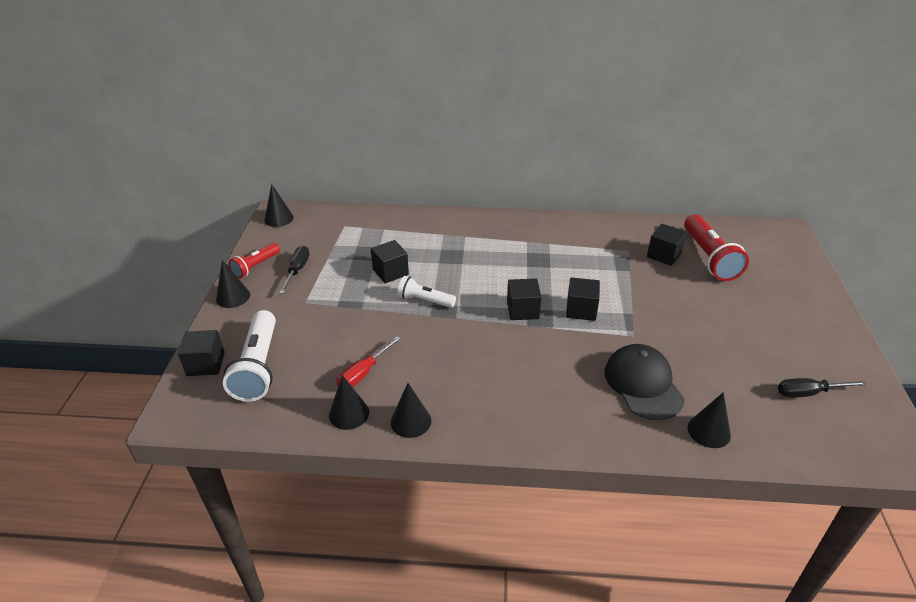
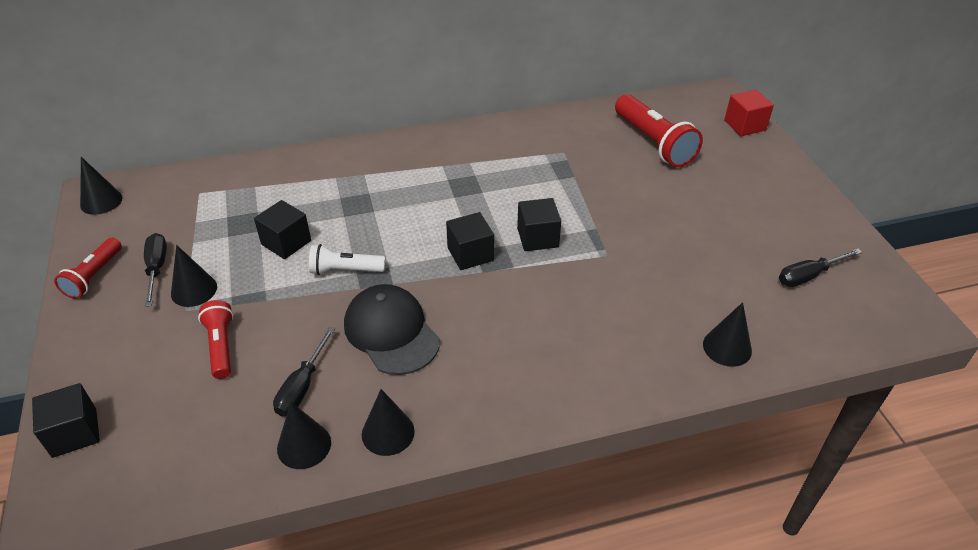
camera: 20 degrees left, 5 degrees up
(233, 297) = (77, 327): black cone -> black cone (194, 290)
(258, 367) = (153, 416): white flashlight -> none
(319, 332) = (221, 346): none -> red flashlight
(363, 373) = (302, 386): red screwdriver -> black screwdriver
(643, 384) = (639, 311): black cap -> black cap (391, 332)
(663, 255) = (604, 150): black cube -> none
(798, 259) = (744, 125): none -> red cube

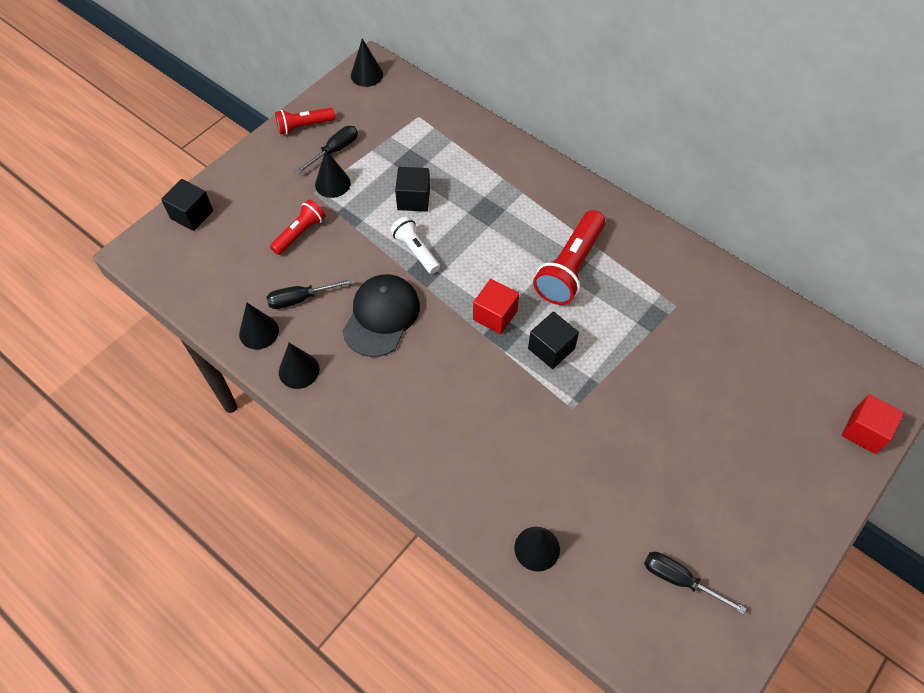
camera: 55 degrees right, 15 degrees up
(470, 254) = (495, 315): black cube -> red cube
(653, 143) = (757, 367): red flashlight -> red flashlight (570, 267)

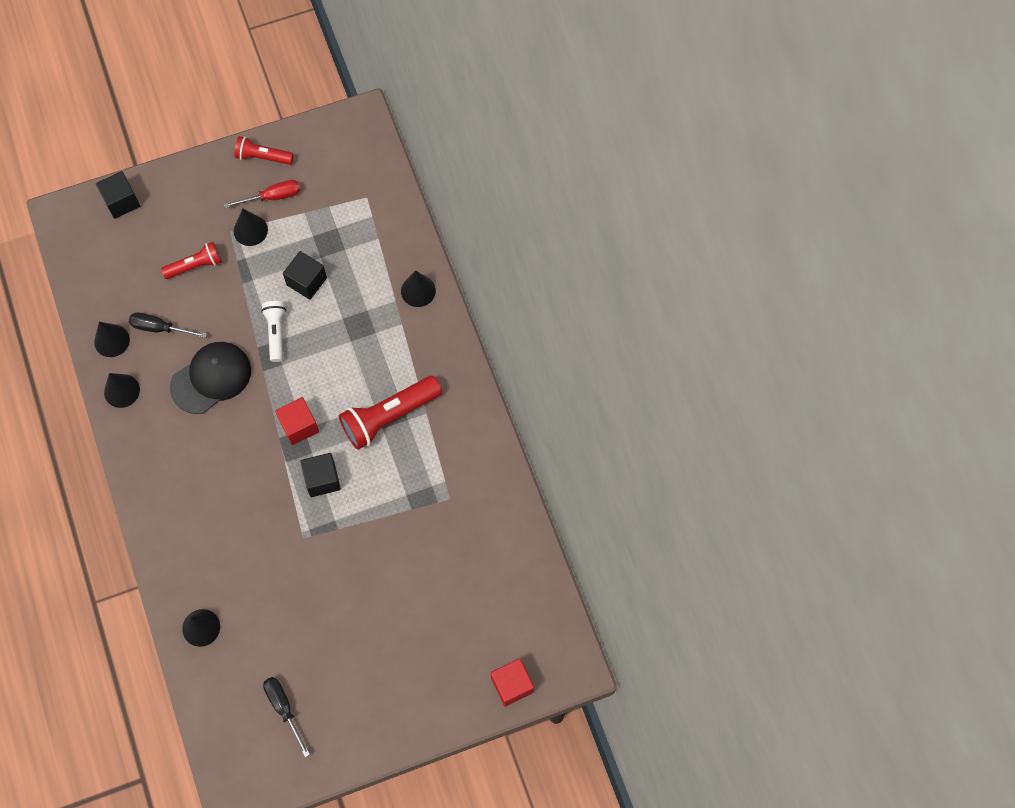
camera: 30 degrees right, 10 degrees up
(335, 150) = (273, 197): black screwdriver -> red screwdriver
(366, 75) = (350, 128): black cone -> black cone (418, 291)

